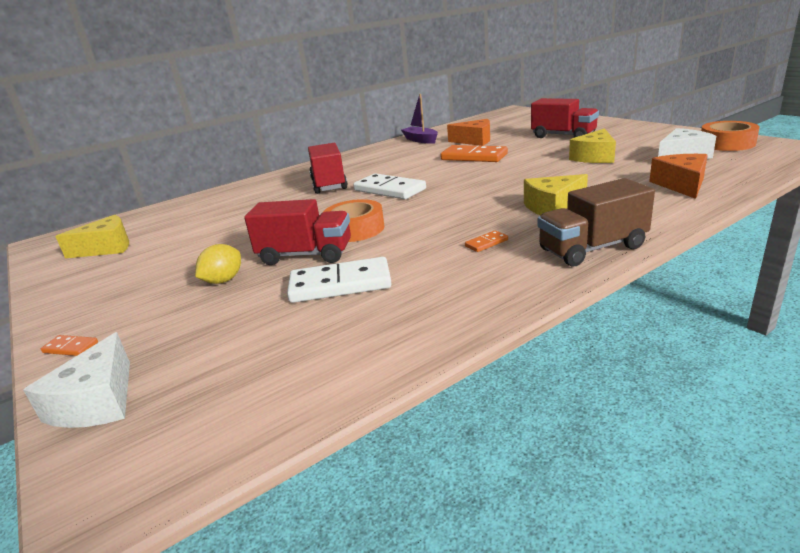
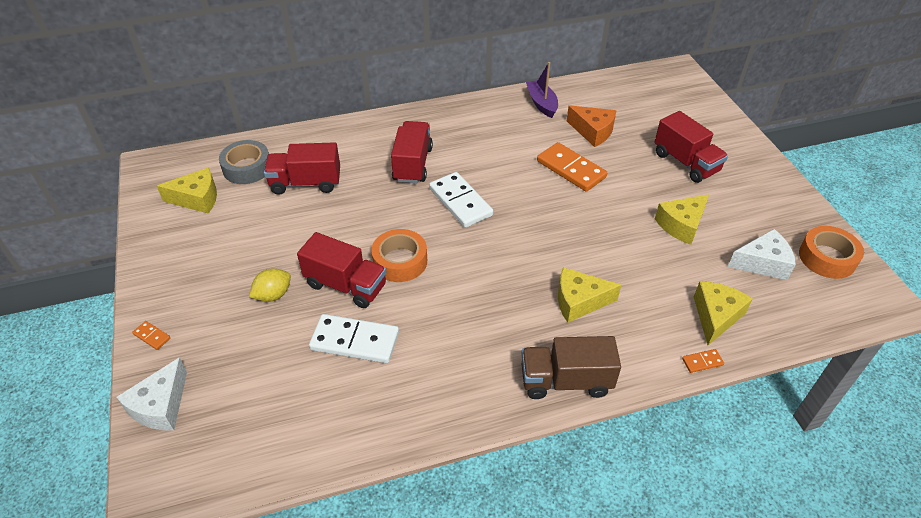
camera: 15 degrees right, 20 degrees up
(158, 221) = (247, 168): none -> grey tape
(226, 214) = (306, 183): none -> red truck
(486, 243) = (491, 334): orange domino -> orange domino (702, 362)
(681, 185) = (716, 316): orange cheese -> yellow cheese

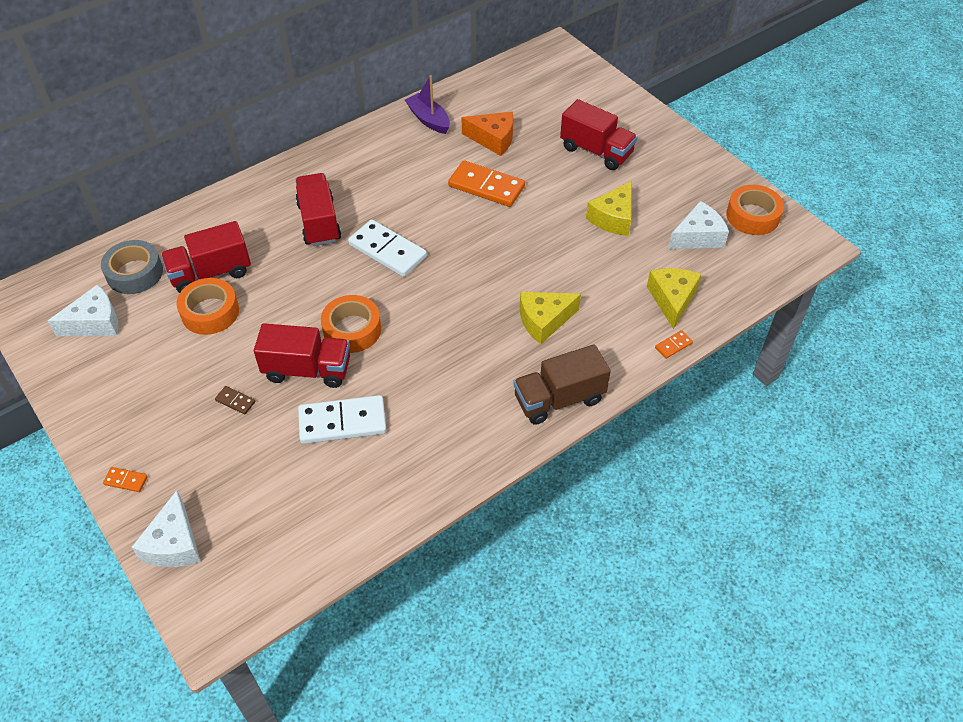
camera: 20 degrees left, 5 degrees up
(197, 199) = (95, 323): yellow cheese -> white cheese
(273, 295) = (235, 401): yellow lemon -> brown domino
(289, 214) = (210, 312): none -> orange tape

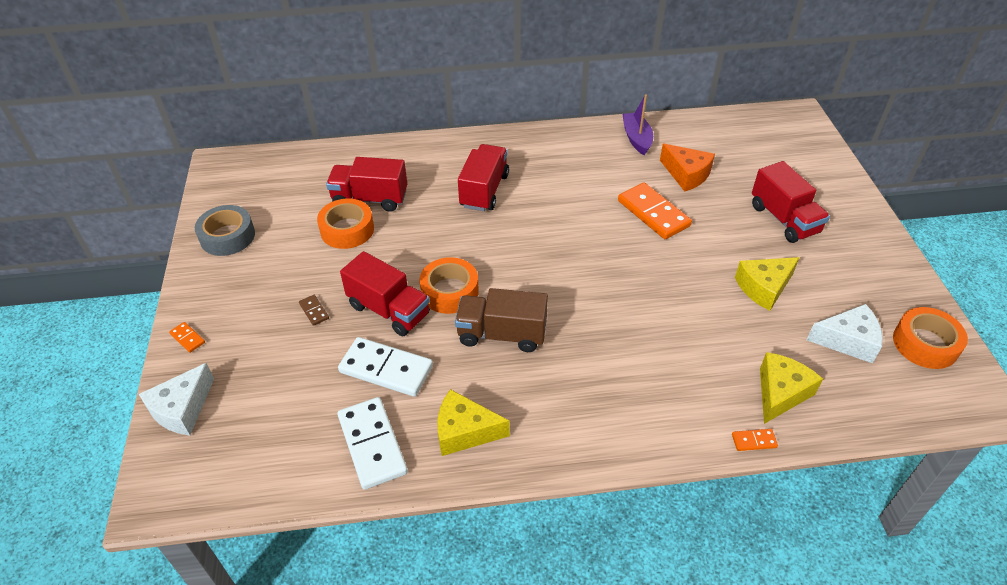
camera: 30 degrees right, 5 degrees down
(95, 323) = (259, 204): white cheese -> none
(135, 273) = (314, 177): grey tape -> grey tape (227, 236)
(387, 251) = (526, 236): white domino -> white domino (372, 444)
(544, 321) = (631, 357): yellow cheese -> yellow cheese (464, 431)
(559, 399) = (598, 441): brown truck -> brown truck (502, 334)

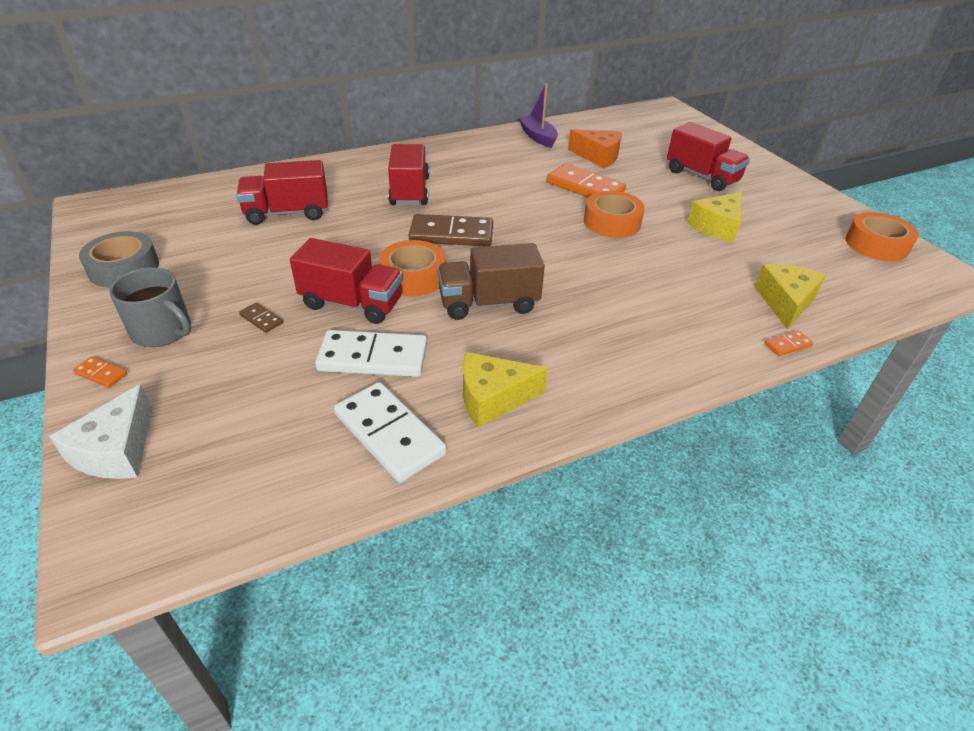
camera: 20 degrees left, 5 degrees down
(239, 307) = (162, 331): none -> grey mug
(347, 230) = (272, 242): orange tape -> orange tape (612, 222)
(501, 250) = (451, 234): none -> brown domino
(847, 341) = (813, 253): white cheese -> none

